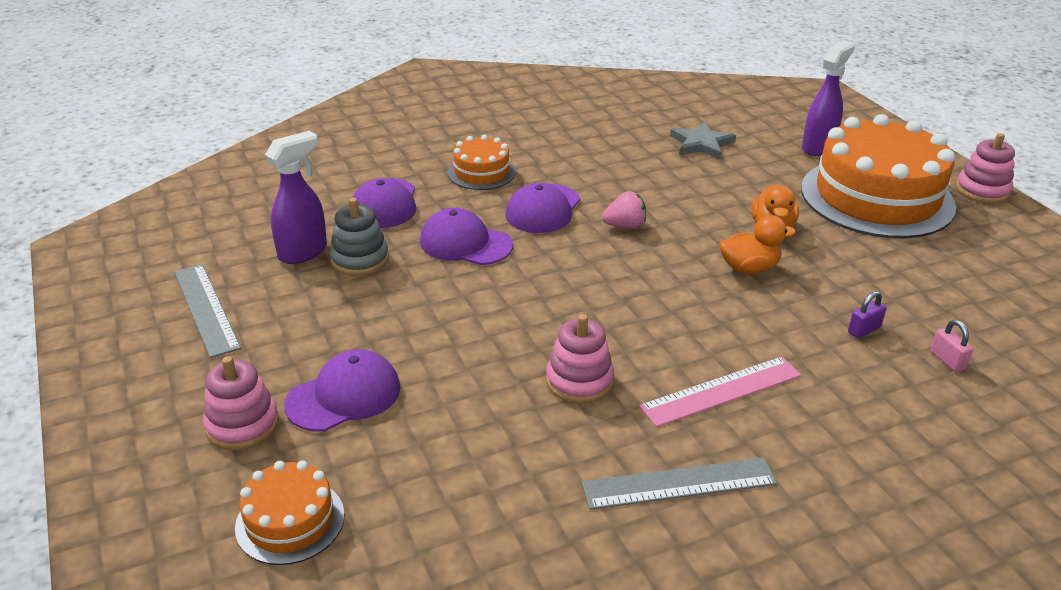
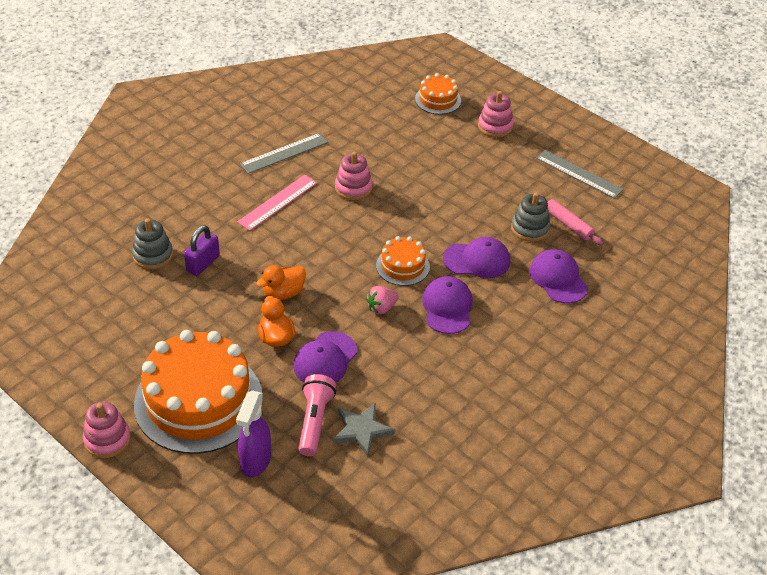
camera: 155 degrees right, 10 degrees up
(303, 252) = (568, 224): purple spray bottle -> pink rolling pin
(344, 396) = (462, 150): purple cap -> purple cap (325, 359)
(481, 172) = (517, 333): orange cake -> orange cake (402, 266)
(748, 159) = (315, 421): none -> pink flashlight
(864, 330) = (203, 263): purple padlock -> purple padlock, size x1.64
(947, 360) = (153, 255): pink padlock -> grey stacking toy

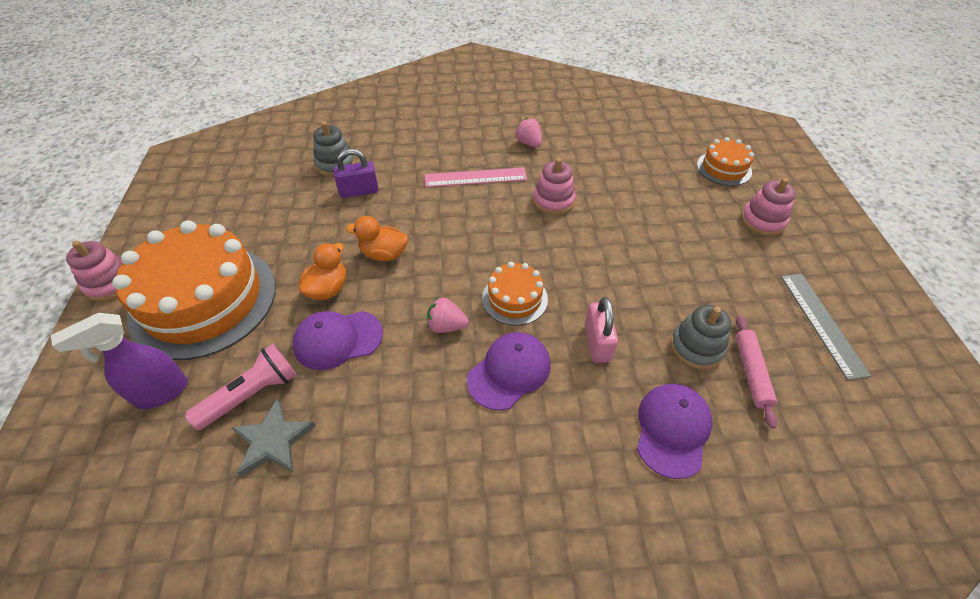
camera: 45 degrees right, 5 degrees up
(284, 153) = (529, 143): grey ruler -> pink strawberry
(477, 260) = (597, 343): purple cap -> pink padlock

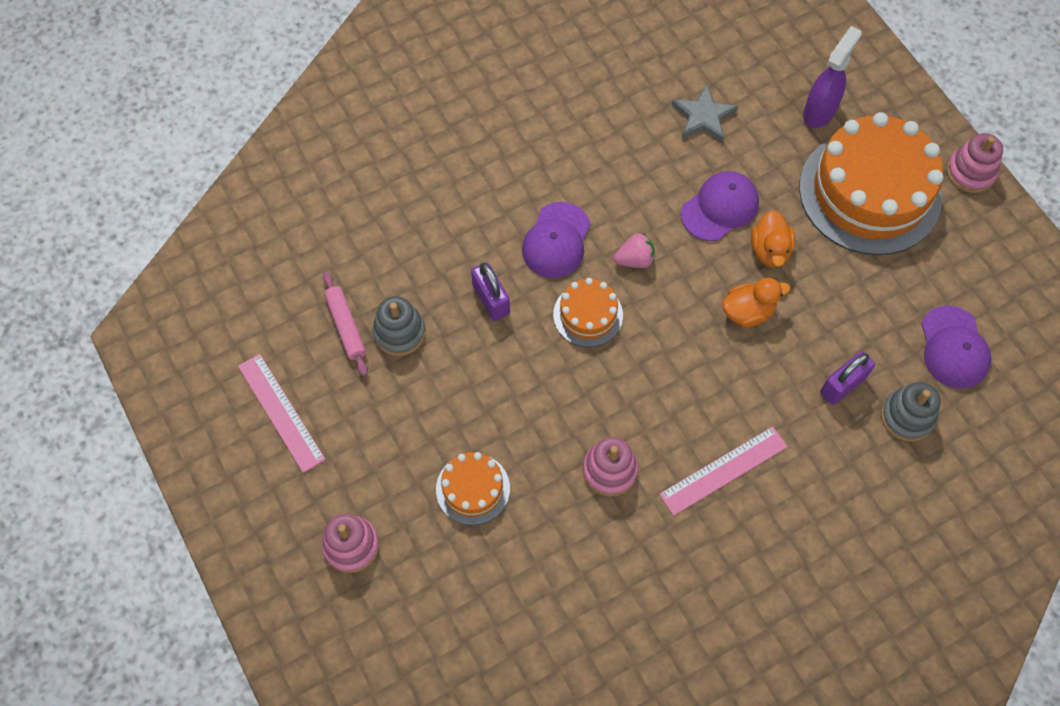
camera: 155 degrees right, 15 degrees up
(252, 394) = (749, 139): pink flashlight -> none
(529, 143) = (692, 572): pink strawberry -> none
(597, 343) = (491, 300): pink padlock -> purple padlock
(672, 430) = (405, 246): purple cap -> purple cap (953, 348)
(724, 168) = (412, 636): orange cake -> orange cake (473, 489)
(822, 323) = (281, 412): grey ruler -> pink ruler

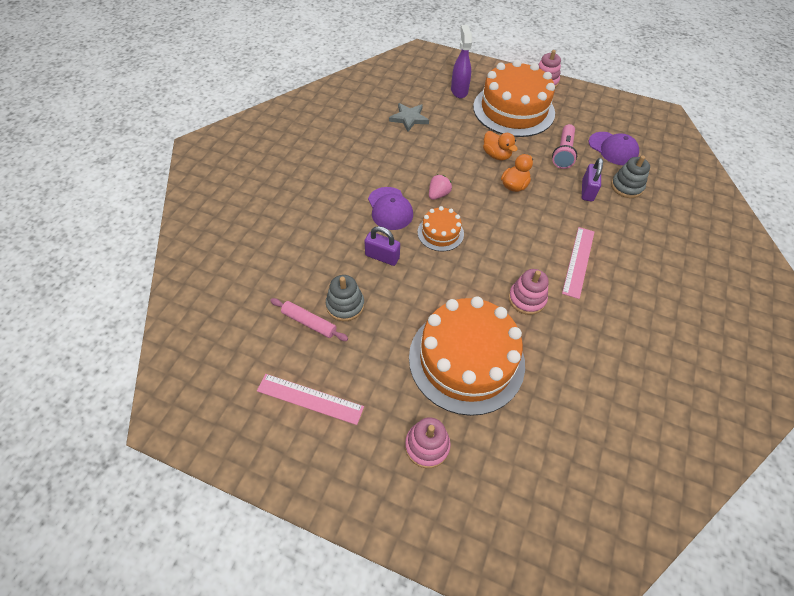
camera: 40 degrees left, 10 degrees down
(473, 489) = (466, 360): orange cake -> orange cake, size x2.12
(720, 208) = (455, 150): purple cap -> none
(869, 307) = (563, 153): none -> pink flashlight

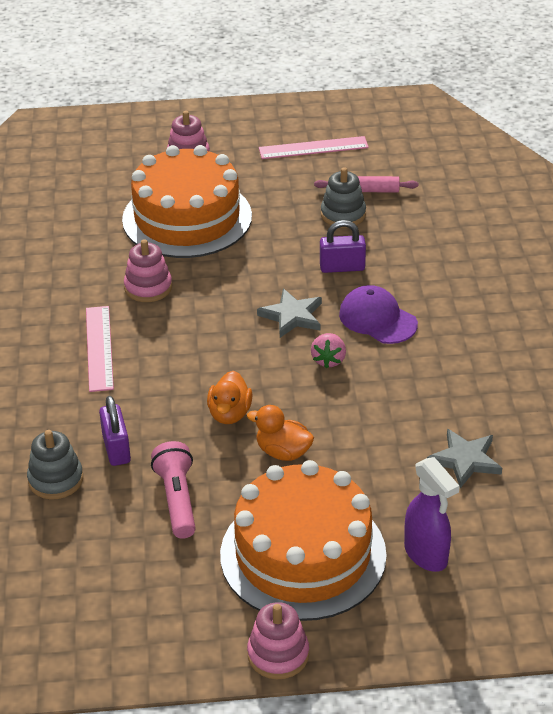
camera: 155 degrees right, 15 degrees down
(440, 233) = (292, 316): orange cake -> grey star
(613, 149) = (94, 544): purple cap -> none

